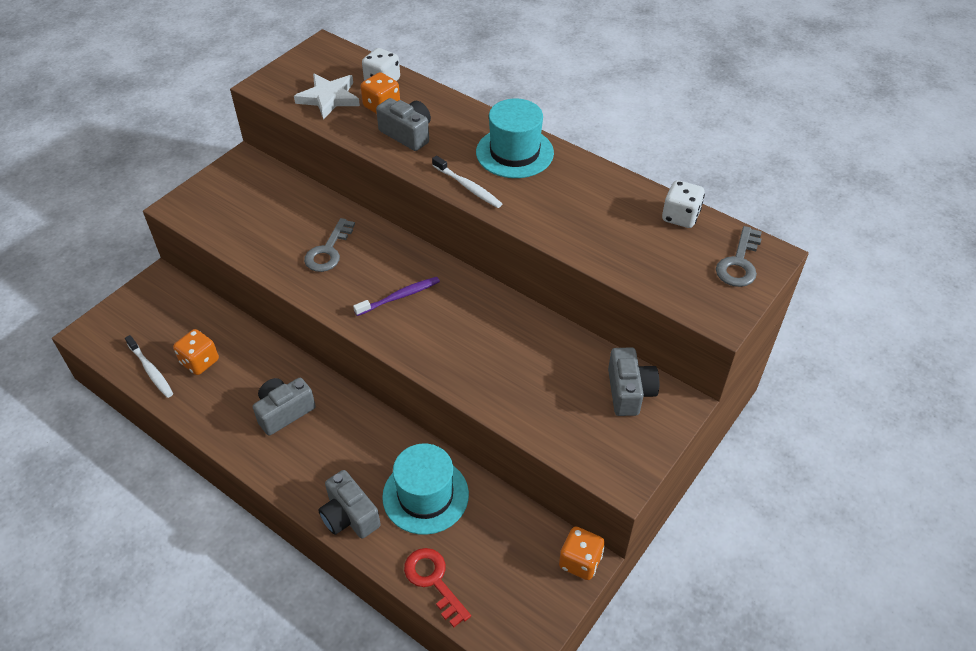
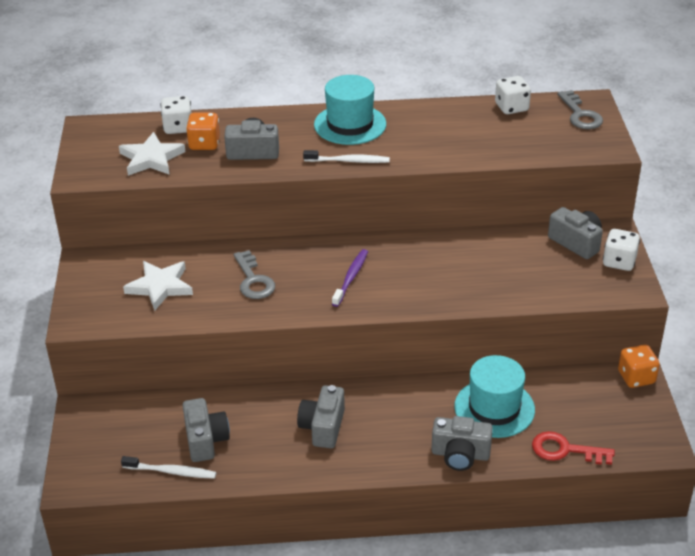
camera: 40 degrees left, 10 degrees down
(200, 362) = (205, 440): orange dice -> grey camera
(262, 214) = (160, 287): none -> white star
(644, 439) = (619, 262): none -> white dice

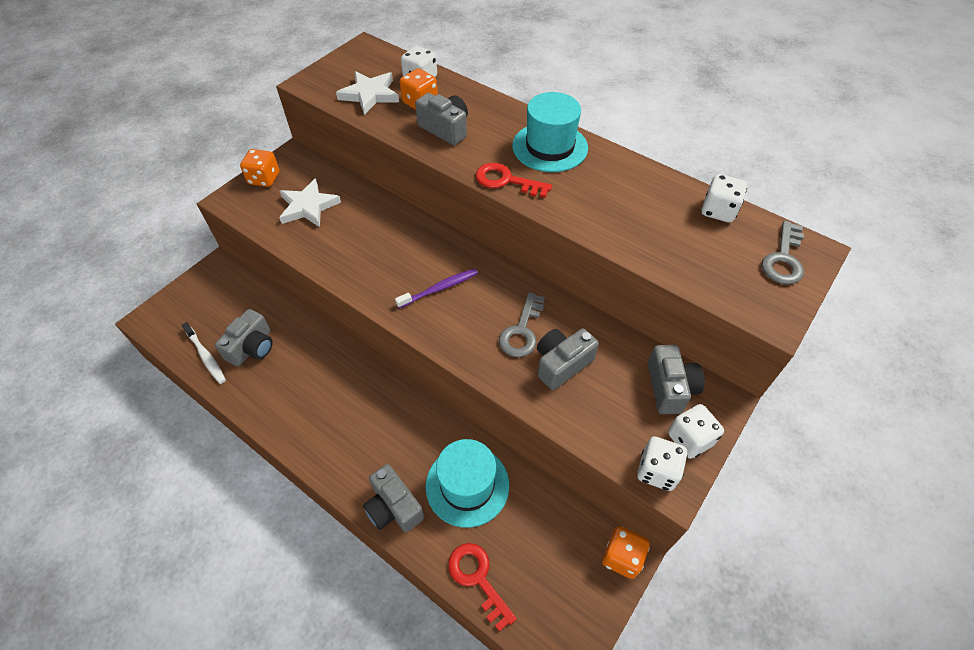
camera: 40 degrees right, 15 degrees up
(85, 290) = (264, 179): none -> orange dice
(253, 280) = (371, 243): grey key -> grey key (522, 331)
(323, 427) = (331, 398): grey camera -> grey camera (561, 364)
(349, 161) = (506, 181): white toothbrush -> red key
(620, 289) = (657, 471): none -> white dice

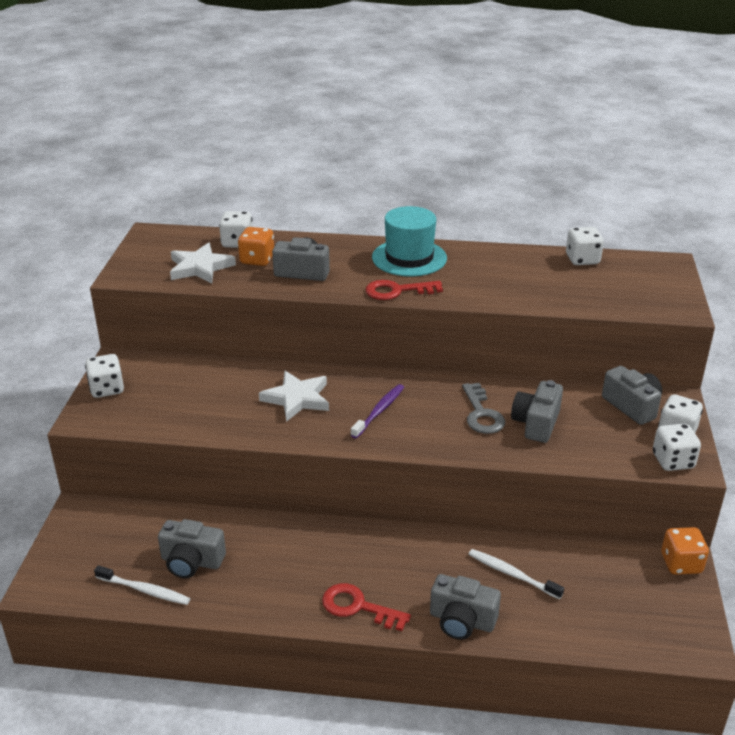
camera: 30 degrees left, 20 degrees down
(252, 347) = (191, 561): grey camera -> grey camera turned 105 degrees clockwise
(264, 179) = (107, 389): orange dice -> white dice
(308, 206) = (181, 395): white star -> white star (297, 398)
(467, 485) = (512, 574): turquoise hat -> white toothbrush
(477, 578) = (583, 634): red key -> red key (358, 607)
(783, 259) = (655, 274): grey key -> none

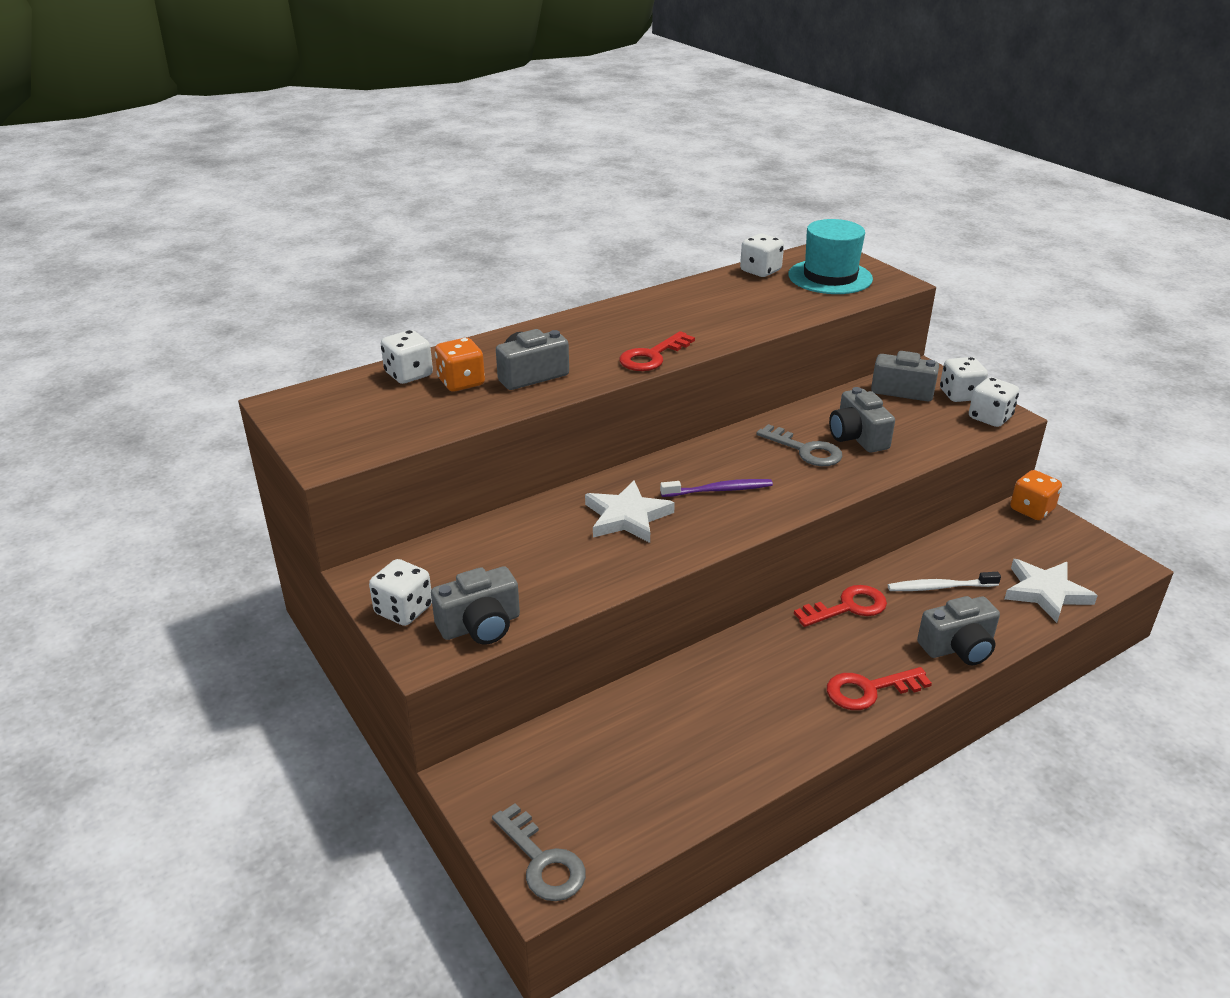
camera: 40 degrees left, 0 degrees up
(53, 576) = (542, 861): none -> grey key
(145, 590) = (661, 807): white toothbrush -> none
(191, 561) = (667, 749): grey camera -> grey camera (480, 625)
(200, 267) = (408, 414): white star -> white star (1046, 592)
(379, 411) = (719, 490): purple toothbrush -> purple toothbrush turned 90 degrees clockwise
(409, 258) = (612, 323): turquoise hat -> turquoise hat (830, 277)
(424, 548) = (848, 607): none -> red key

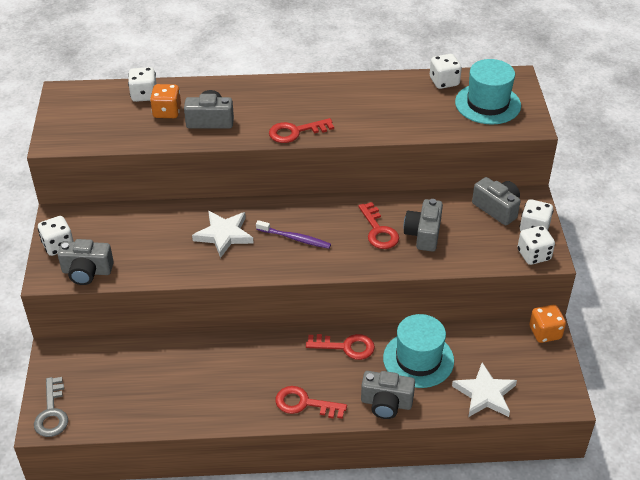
camera: 30 degrees right, 10 degrees up
(805, 450) = (378, 231): grey key -> red key
(939, 587) = (418, 359): white toothbrush -> turquoise hat

